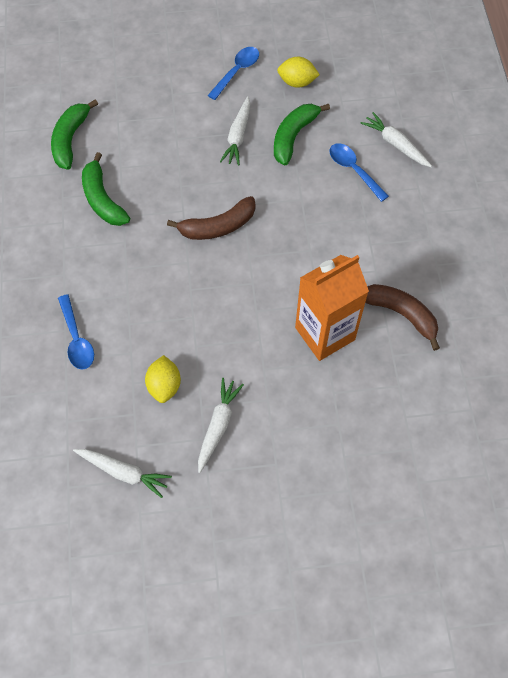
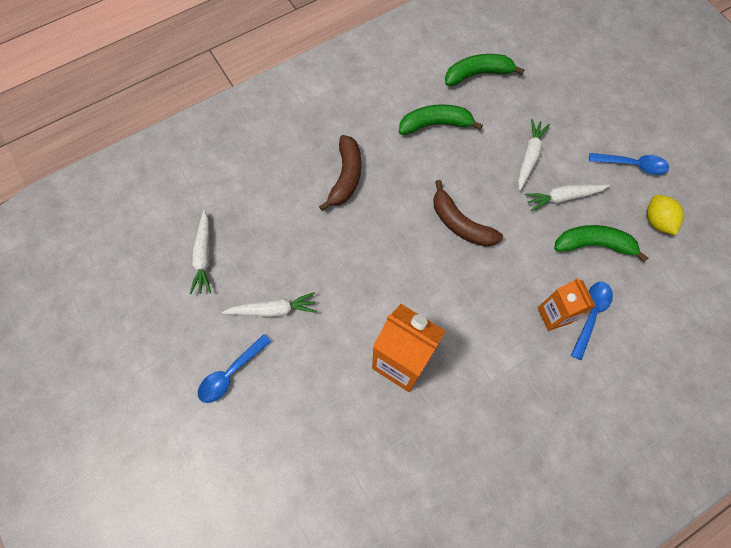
camera: 65 degrees right, 5 degrees up
(77, 339) = (301, 168): blue spoon -> blue spoon (231, 373)
(102, 199) = (435, 124): green banana -> green banana turned 45 degrees clockwise
(164, 385) = (290, 251): yellow lemon -> none
(341, 196) = (554, 315): none -> orange carton
(395, 144) = (646, 343): white carrot -> white carrot (529, 157)
(401, 314) = (457, 425): brown banana -> brown banana (346, 177)

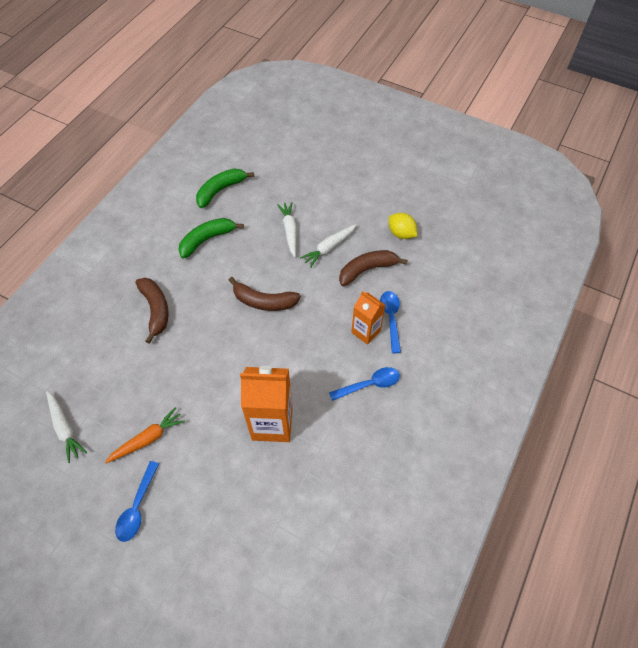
camera: 30 degrees left, 10 degrees down
(273, 309) = (148, 439): white carrot -> orange carrot
(594, 244) = (367, 270): green banana -> brown banana
(632, 165) = (365, 204): blue spoon -> blue spoon (369, 384)

